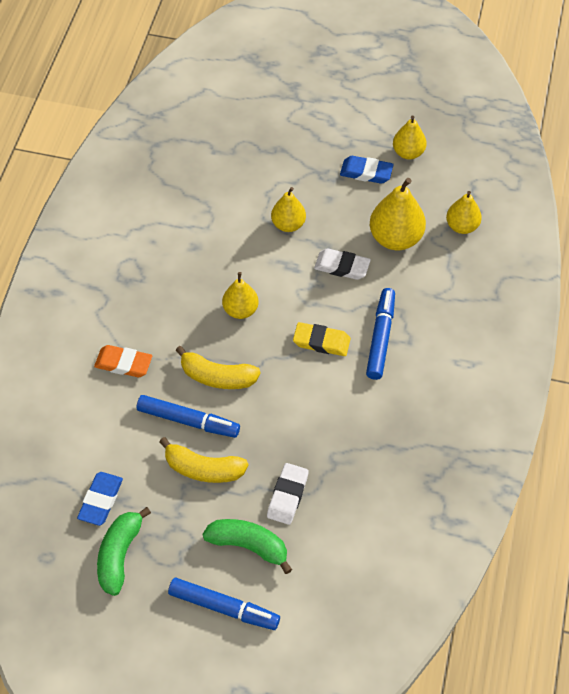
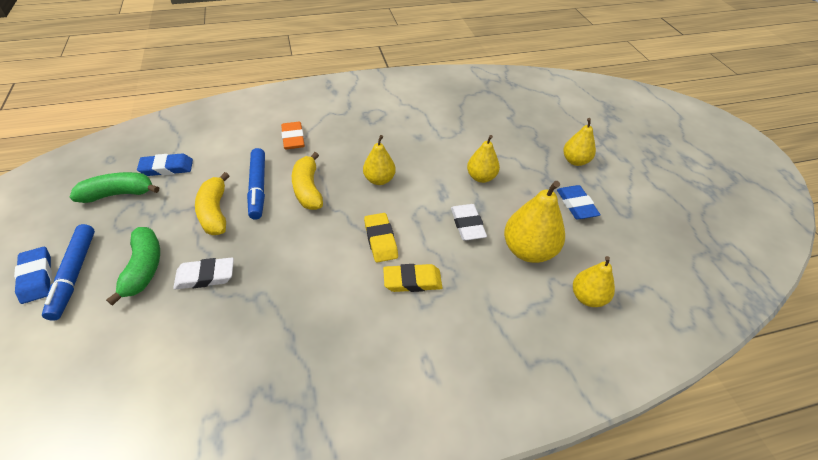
camera: 60 degrees right, 10 degrees down
(209, 641) = (36, 277): none -> blue eraser
(380, 337) = (412, 281): blue marker -> yellow eraser
(408, 152) = (625, 225): yellow pear -> yellow pear (575, 161)

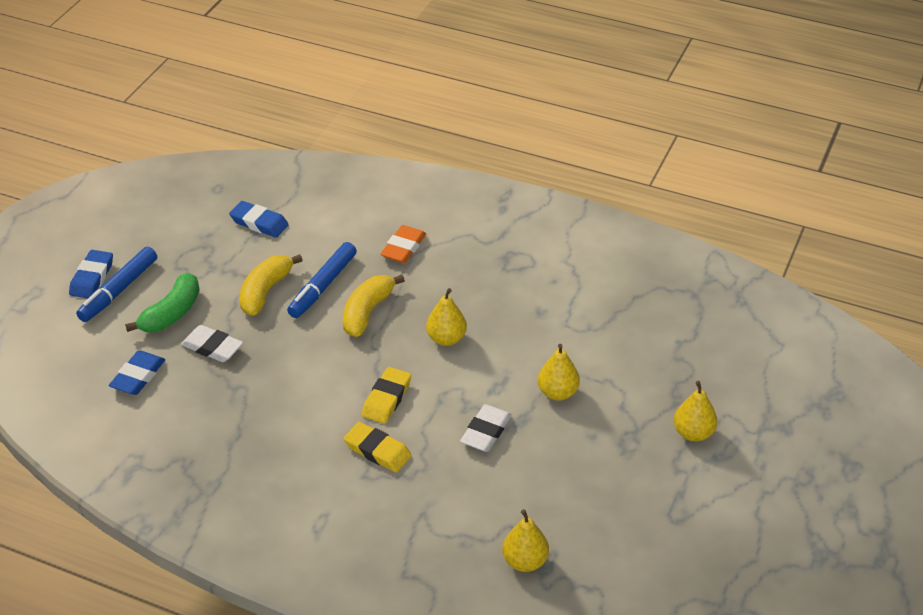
camera: 40 degrees right, 5 degrees down
(119, 194) = (200, 230): green banana -> none
(528, 250) = (518, 489): yellow pear -> none
(576, 205) = (628, 478): blue eraser -> blue eraser (138, 376)

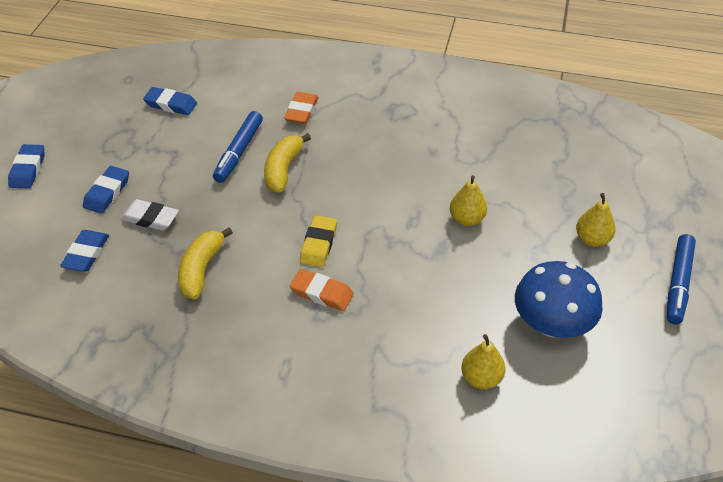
camera: 10 degrees left, 5 degrees up
(119, 290) = (54, 178): blue marker -> blue marker (678, 283)
(171, 314) = (107, 192): green banana -> blue eraser
(265, 291) = (189, 163): yellow banana -> yellow banana (201, 270)
(377, 451) = (322, 293): yellow eraser -> orange eraser
(446, 339) = (358, 184): yellow pear -> none
(486, 431) = (414, 262): white eraser -> none
(618, 517) = (551, 324): none -> blue mushroom

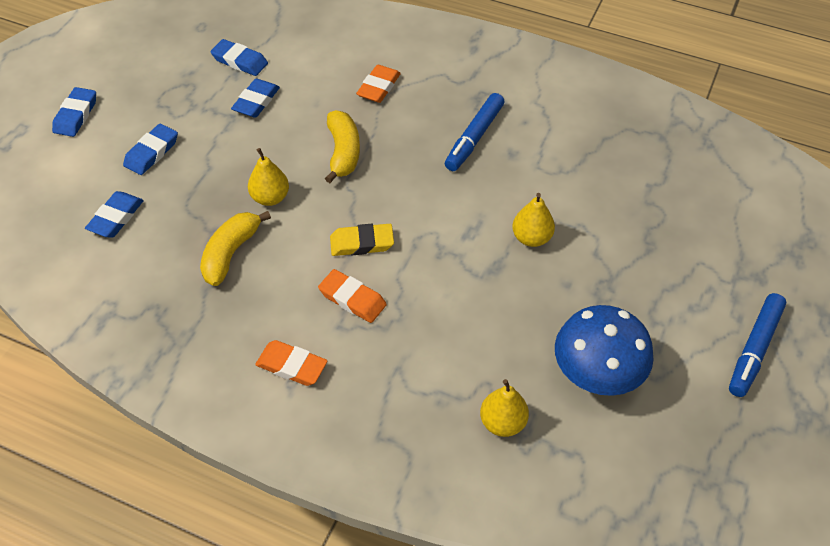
camera: 10 degrees right, 5 degrees up
(150, 218) = (190, 188): white eraser -> none
(194, 137) = (256, 101): none -> blue eraser
(239, 152) = (300, 125): blue marker -> blue marker (474, 138)
(280, 359) = (291, 366): none -> orange eraser
(283, 170) = (343, 152): yellow banana -> yellow banana turned 150 degrees clockwise
(318, 244) = (362, 243): yellow eraser -> yellow eraser turned 60 degrees clockwise
(592, 239) = (668, 282): yellow pear -> yellow pear (270, 198)

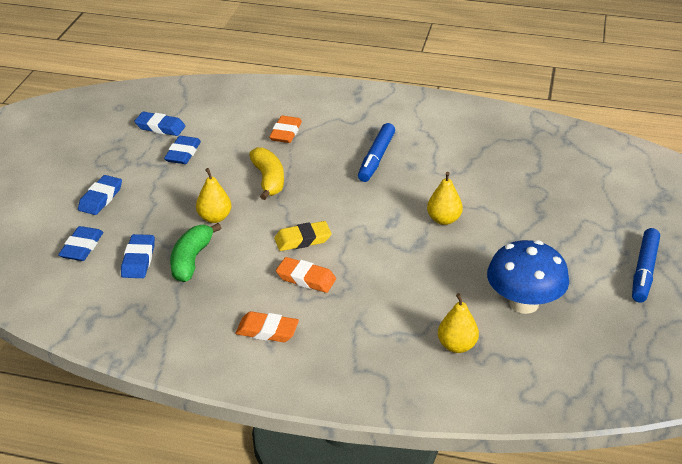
camera: 10 degrees left, 15 degrees down
(76, 115) = (24, 180): blue eraser -> blue eraser (138, 260)
(231, 253) = (191, 260): yellow banana -> green banana

